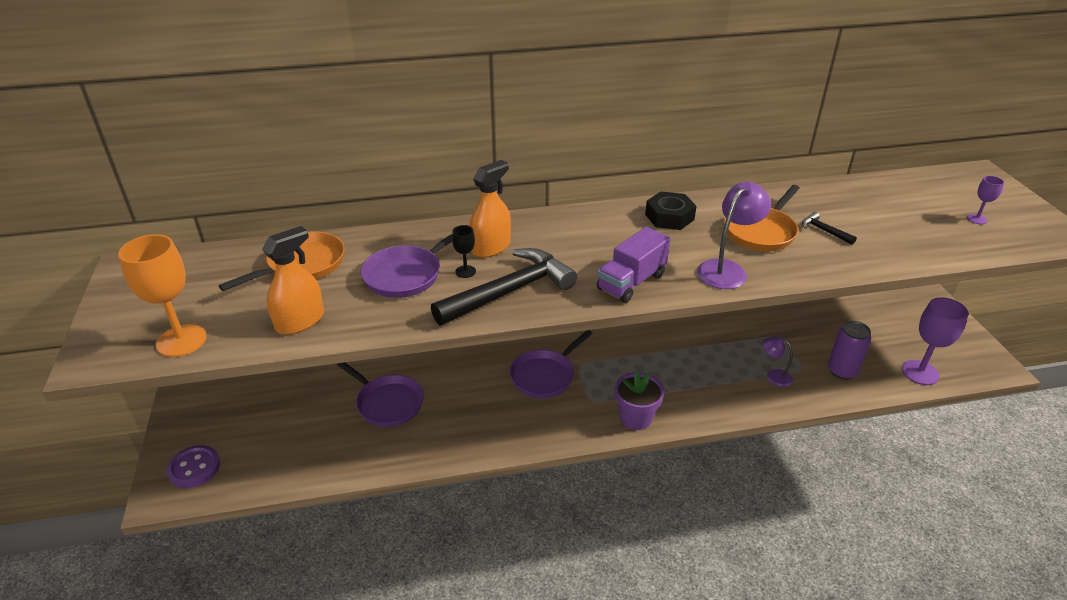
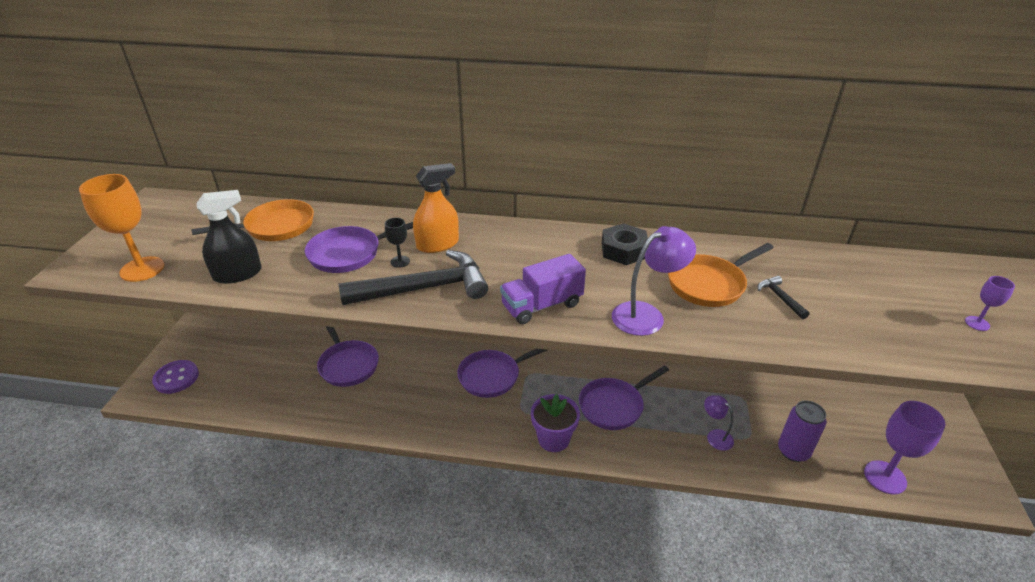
camera: 20 degrees right, 0 degrees up
(300, 321) = (237, 274): orange spray bottle -> black spray bottle
(673, 373) = (614, 406): none -> purple pan

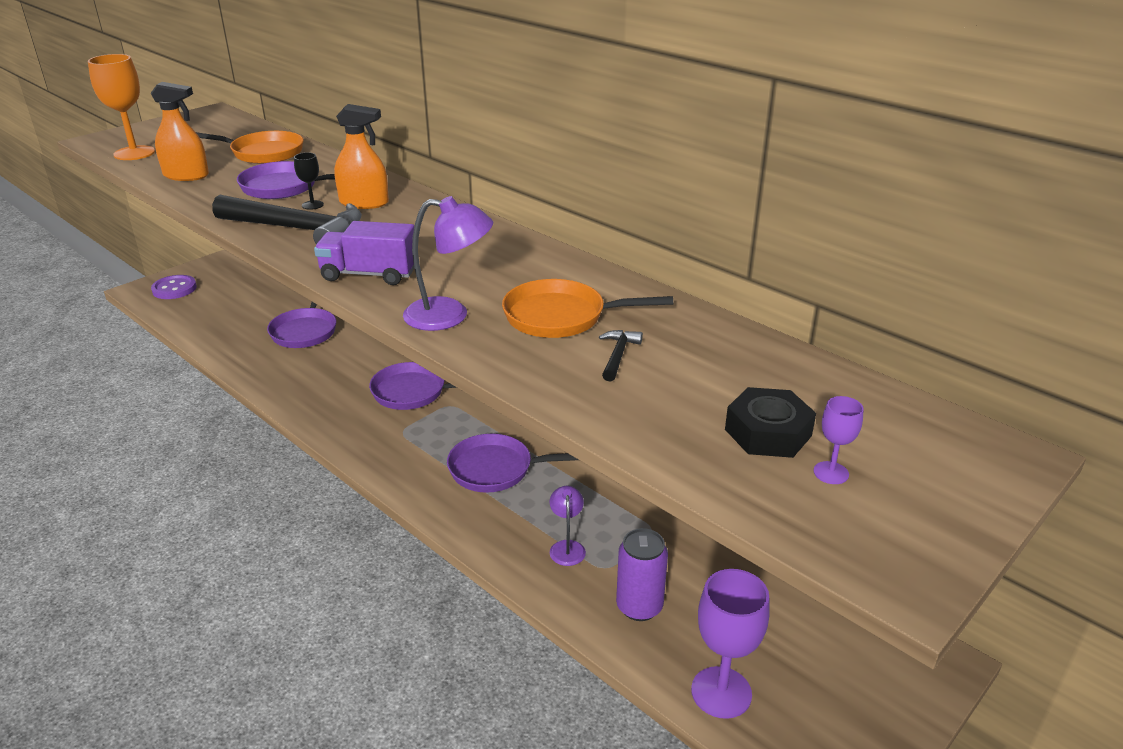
camera: 35 degrees right, 5 degrees down
(237, 274) = (186, 175): black spray bottle -> orange spray bottle
(553, 439) = (399, 468): purple flower pot -> none
(623, 250) = (525, 261): black nut -> black nut (768, 432)

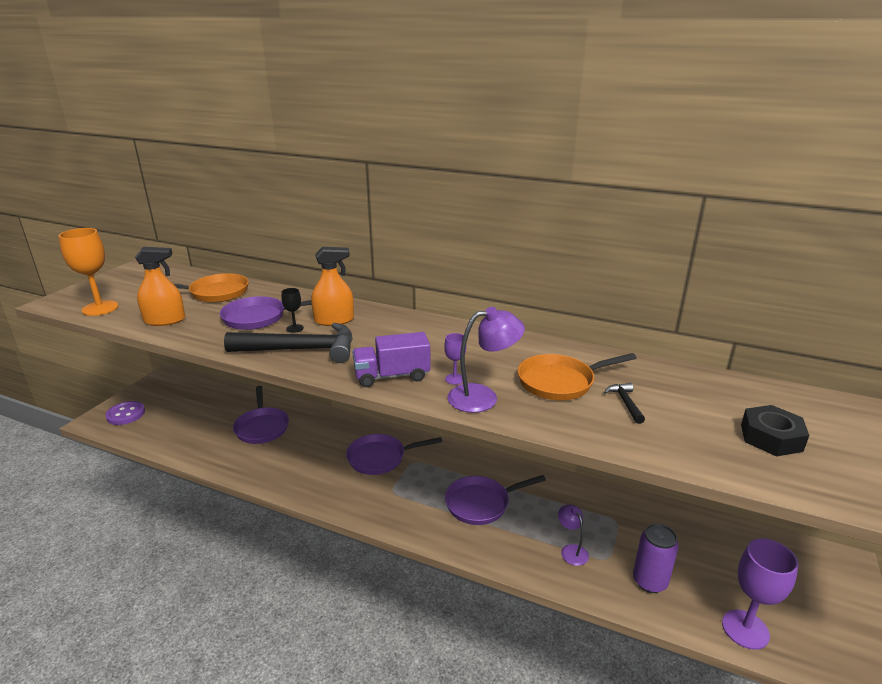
camera: 20 degrees left, 5 degrees down
(831, 473) = (835, 457): purple goblet -> purple goblet (454, 379)

